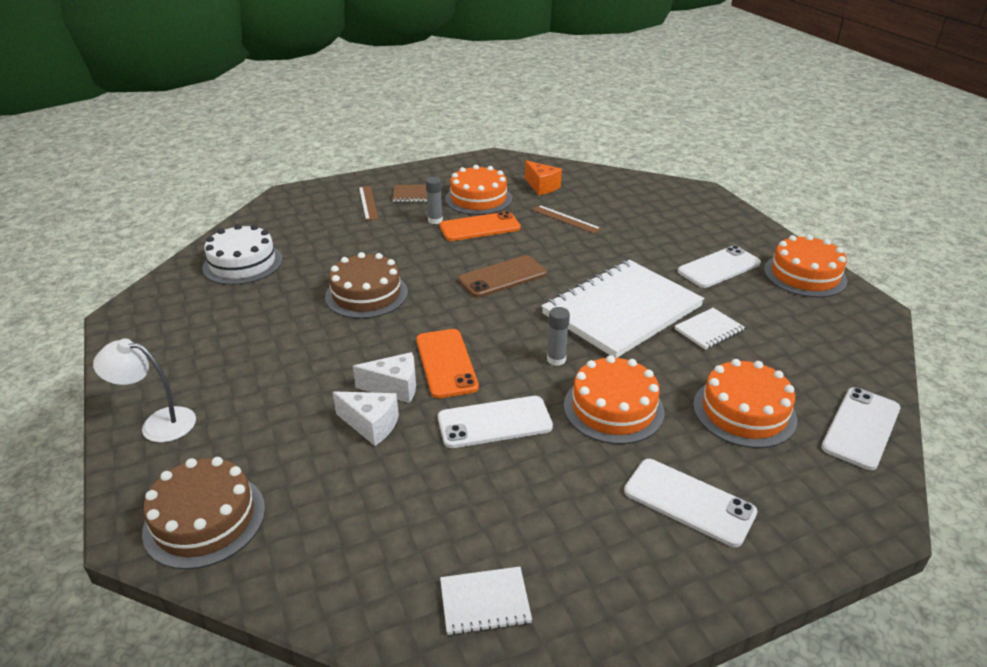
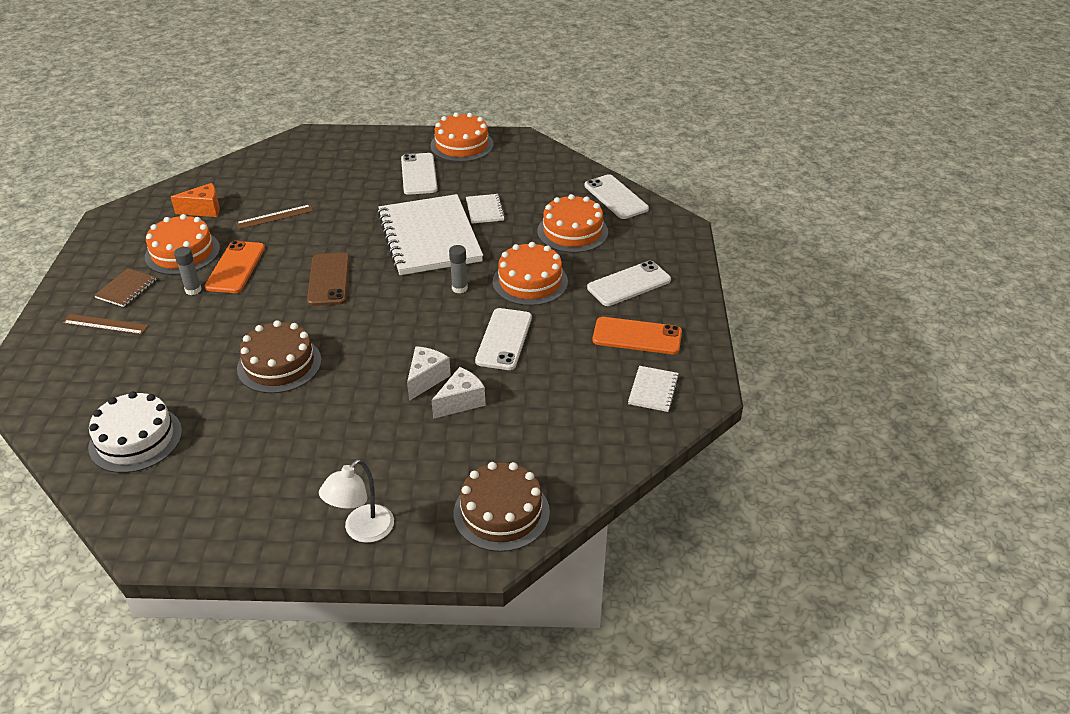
camera: 65 degrees left, 5 degrees up
(446, 363) = (418, 343): orange phone -> orange phone (637, 336)

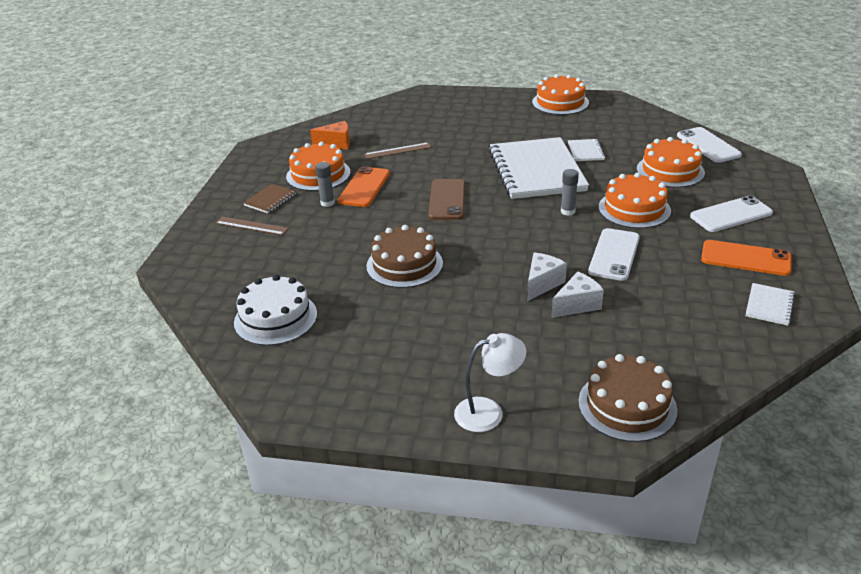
camera: 10 degrees right, 5 degrees down
(362, 531) = (488, 412): white lamp -> white lamp turned 150 degrees counterclockwise
(419, 174) = (523, 123): white phone -> none

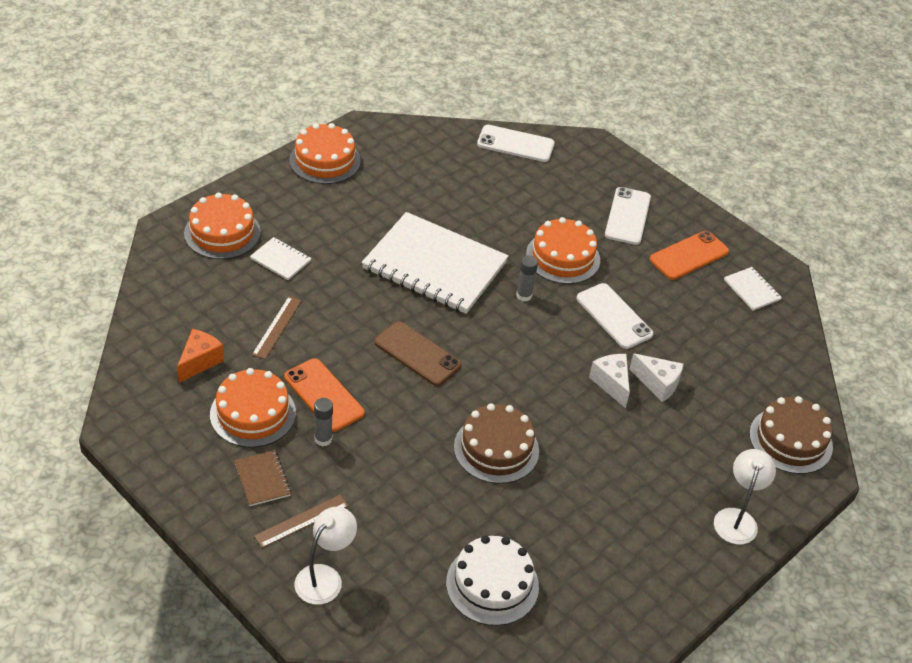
camera: 60 degrees left, 10 degrees up
(214, 253) = (325, 577): none -> white lamp
(577, 305) = (658, 384): white cheese -> white cheese turned 120 degrees clockwise
(586, 151) = (438, 214): white notebook -> white notebook (280, 260)
(670, 171) = (529, 194): orange cake -> orange cake (222, 233)

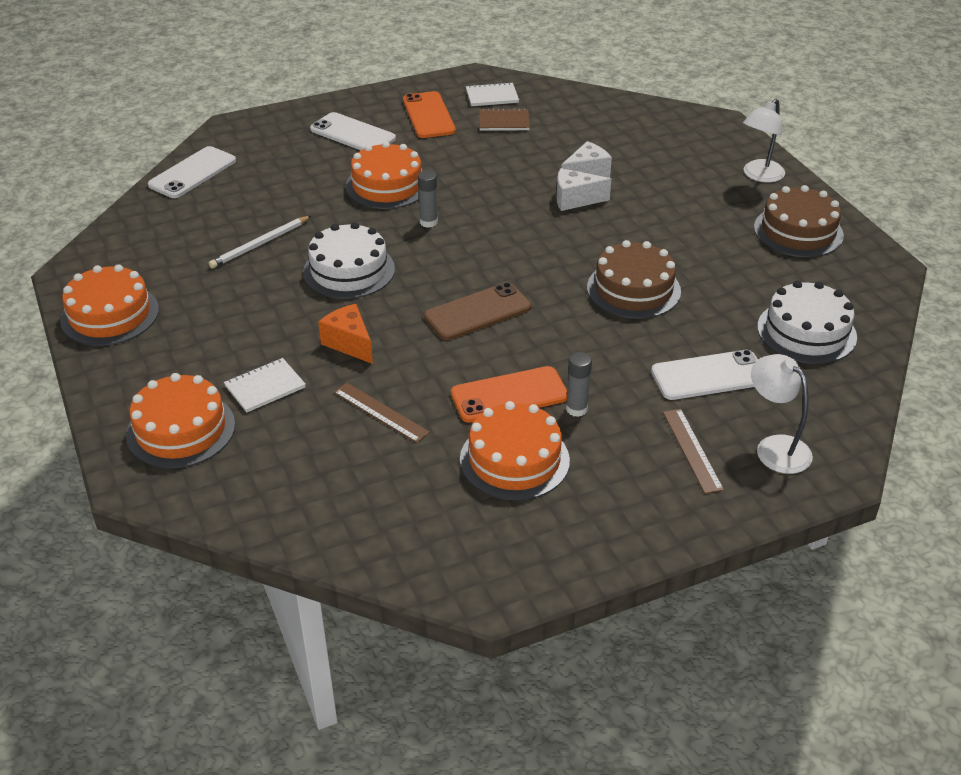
camera: 65 degrees left, 5 degrees down
(199, 361) = (406, 492): orange cheese -> orange cheese (349, 343)
(262, 479) = (621, 470): brown notebook -> brown notebook (504, 121)
(434, 266) = (349, 270): white notebook -> white cake
(442, 208) = (260, 244): none -> white pencil
(614, 316) = (486, 176): white phone -> white phone (709, 375)
(737, 518) = (759, 176): white lamp -> white lamp turned 90 degrees counterclockwise
(790, 440) = (679, 126): brown cake -> brown cake (798, 231)

